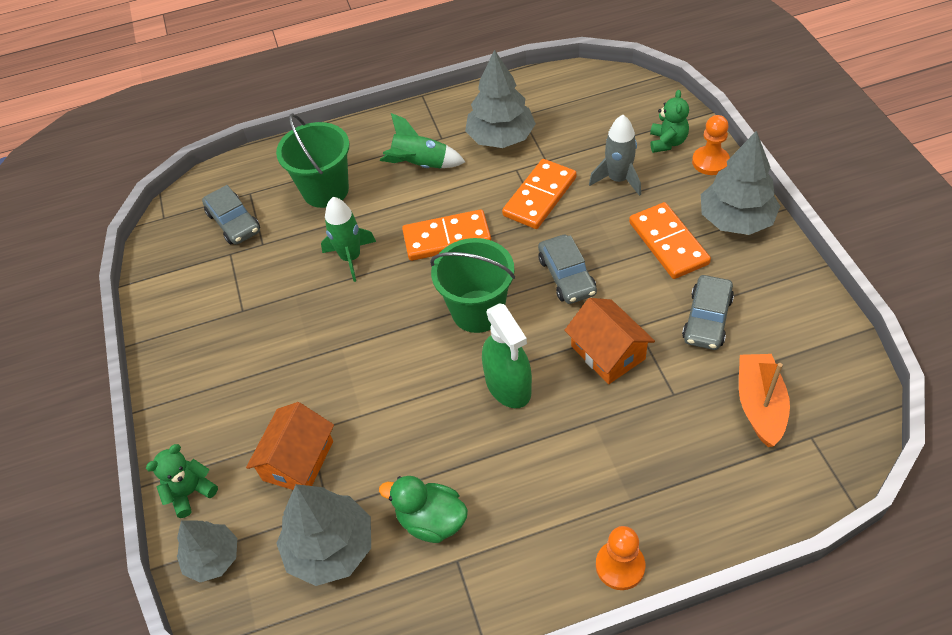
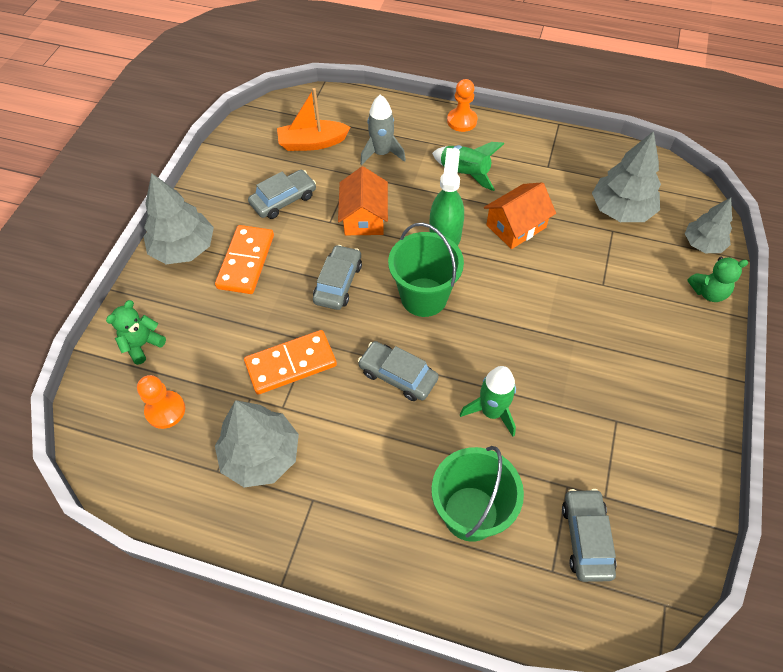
camera: 150 degrees left, 5 degrees up
(298, 460) = (620, 270): orange house -> orange house (516, 226)
(420, 165) = (358, 477): green rocket -> green rocket (464, 173)
(431, 521) = (550, 191): green duck -> none
(447, 238) = (398, 375): orange domino -> grey car
(618, 179) = (218, 337): grey rocket -> grey rocket (382, 153)
(710, 162) = (138, 304): orange pawn -> orange pawn (165, 410)
(759, 405) = (312, 143): orange boat -> orange boat turned 45 degrees clockwise

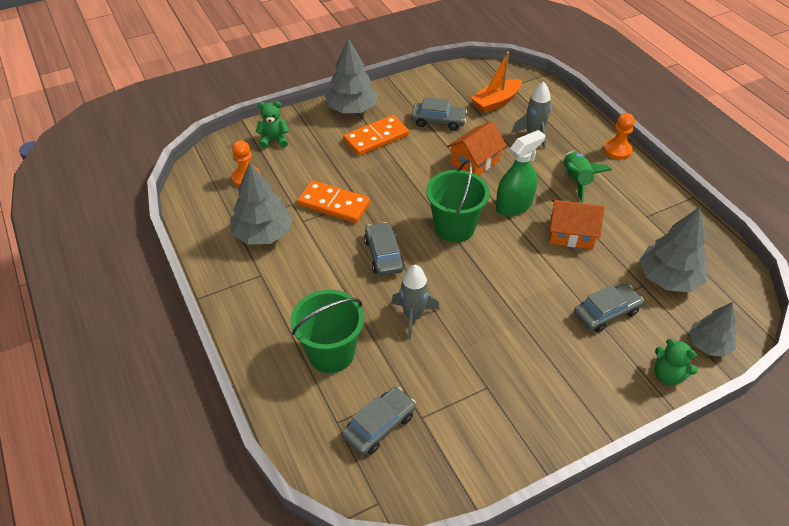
camera: 45 degrees right, 10 degrees down
(312, 143) = (496, 102): orange boat -> orange boat turned 75 degrees counterclockwise
(338, 283) = (413, 184): grey car -> grey car (606, 313)
(492, 412) = (413, 316): green rocket -> grey rocket

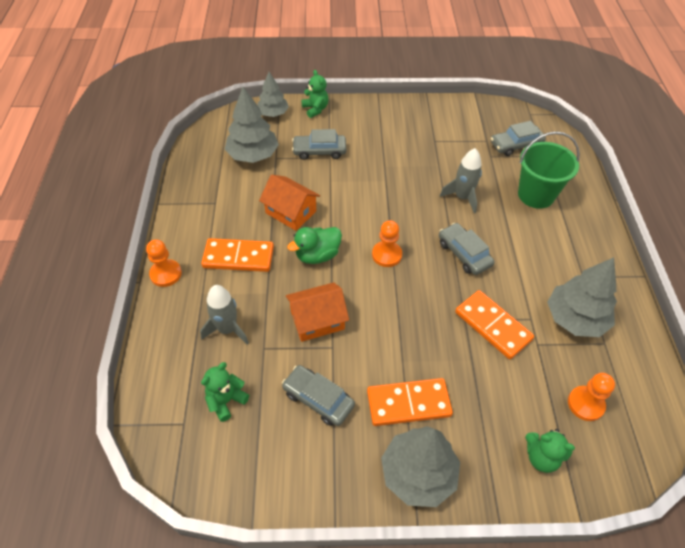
camera: 155 degrees left, 5 degrees up
(384, 255) = (464, 254): grey car -> grey car turned 135 degrees clockwise
(454, 228) = (386, 255): green bucket -> orange pawn
(496, 102) = (226, 401): orange boat -> green teddy bear
(514, 205) = (317, 255): green spray bottle -> green duck
(576, 181) = (238, 257): green rocket -> orange domino

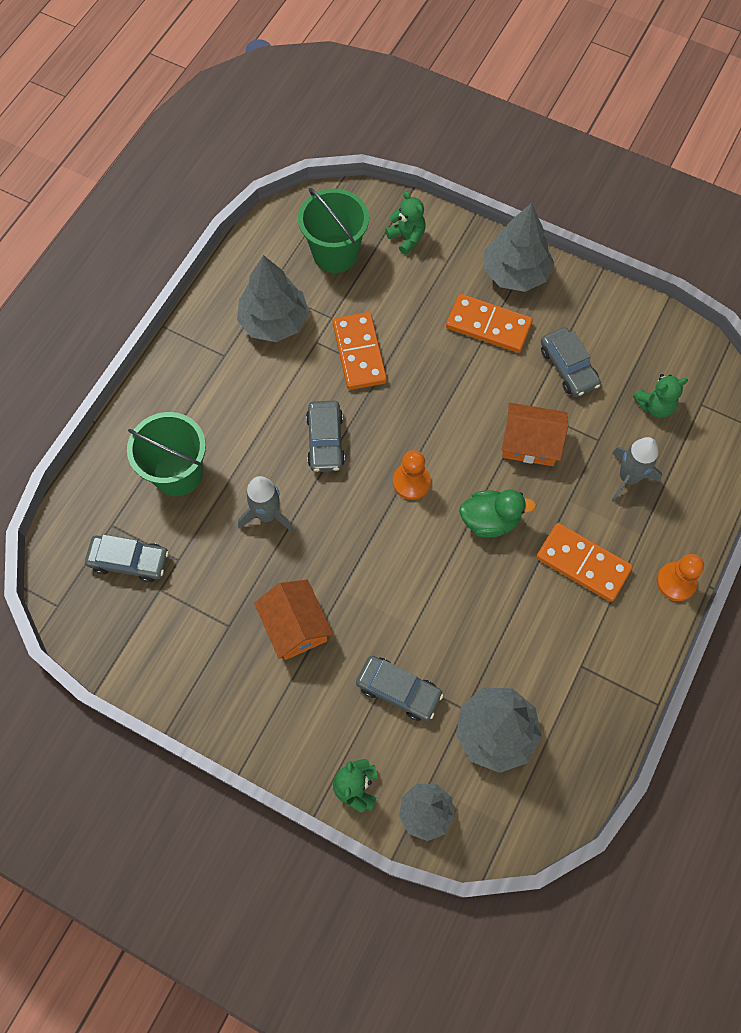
camera: 150 degrees left, 15 degrees up
(291, 212) = (490, 600): orange house -> orange house (295, 626)
(585, 404) = (335, 254): orange pawn -> green bucket

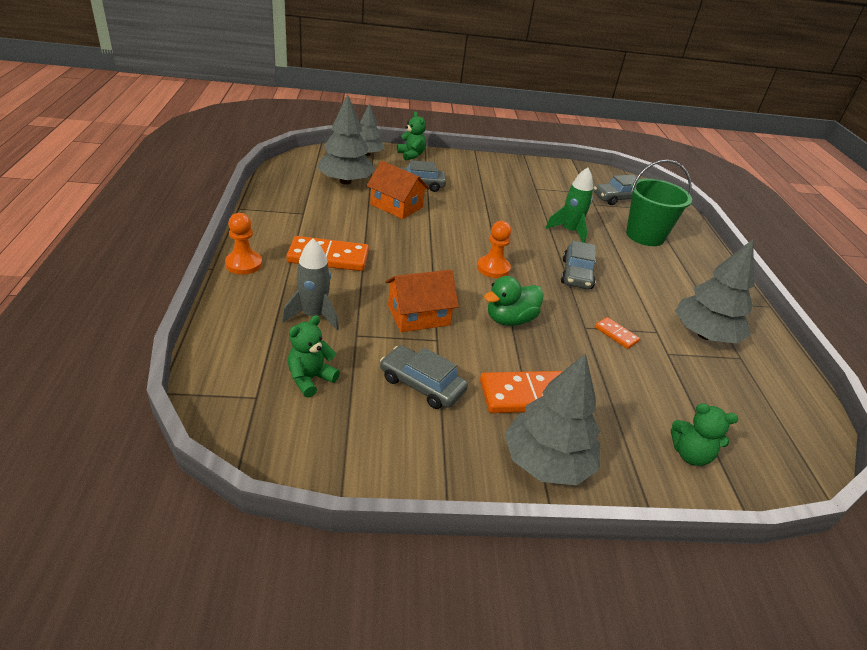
camera: 145 degrees right, 30 degrees down
(267, 514) = (569, 231): grey rocket -> green rocket
(295, 626) = (500, 194): orange house -> orange house (396, 206)
(325, 441) = (577, 274): grey car -> grey car turned 135 degrees counterclockwise
(335, 254) = (731, 409): green bucket -> none
(359, 353) = (616, 334): orange domino -> orange domino, size x0.50
(490, 520) = (417, 263): green duck -> green duck (510, 319)

